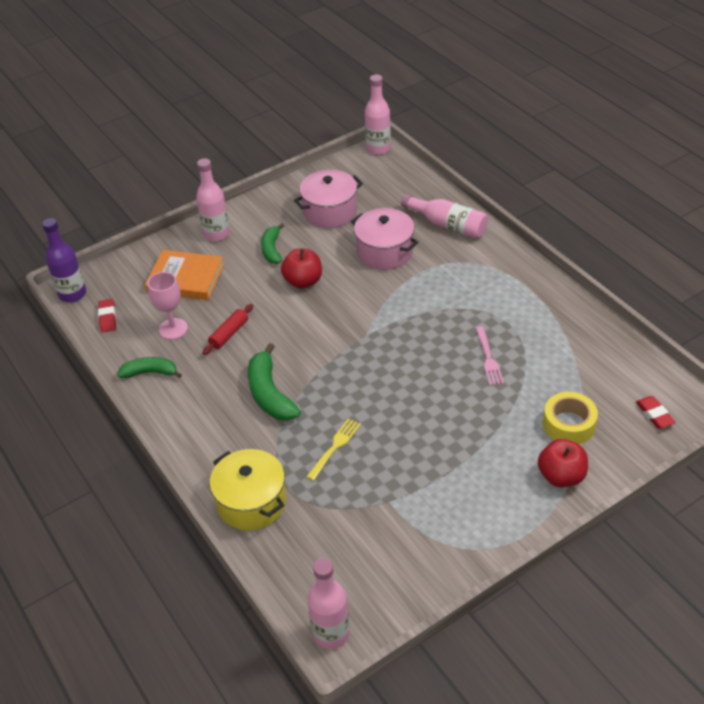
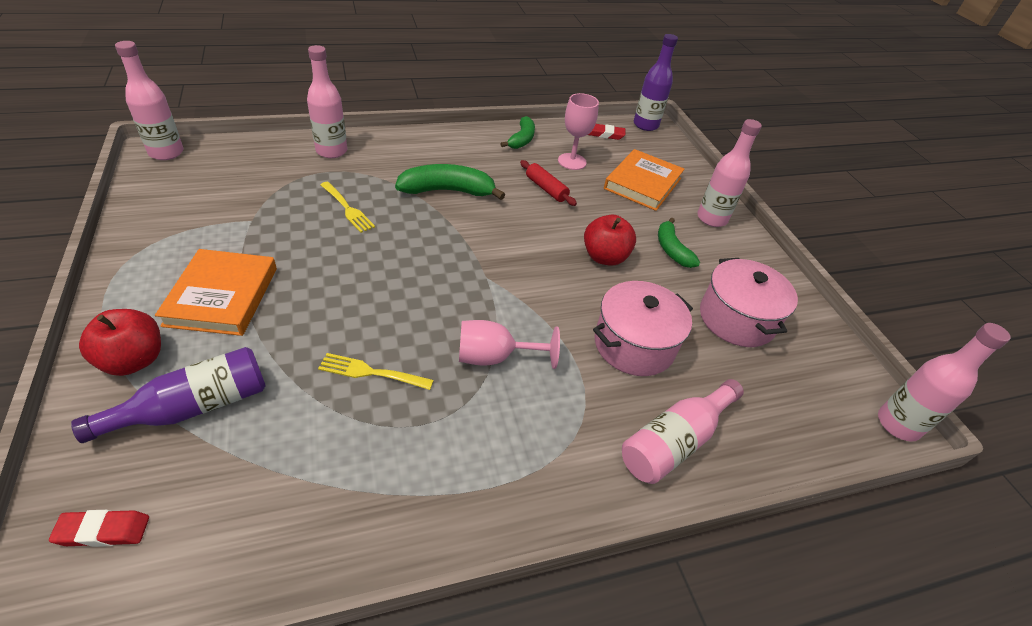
camera: 100 degrees right, 0 degrees up
(251, 502) = (331, 151): yellow pot -> pink bottle
(272, 249) = (672, 250): green banana -> green banana turned 120 degrees counterclockwise
(438, 309) = (494, 357): none -> pink goblet
(480, 467) = (222, 296): none -> orange book
(488, 358) = (372, 372): pink fork -> yellow fork
(569, 425) = (194, 407): yellow tape -> purple bottle

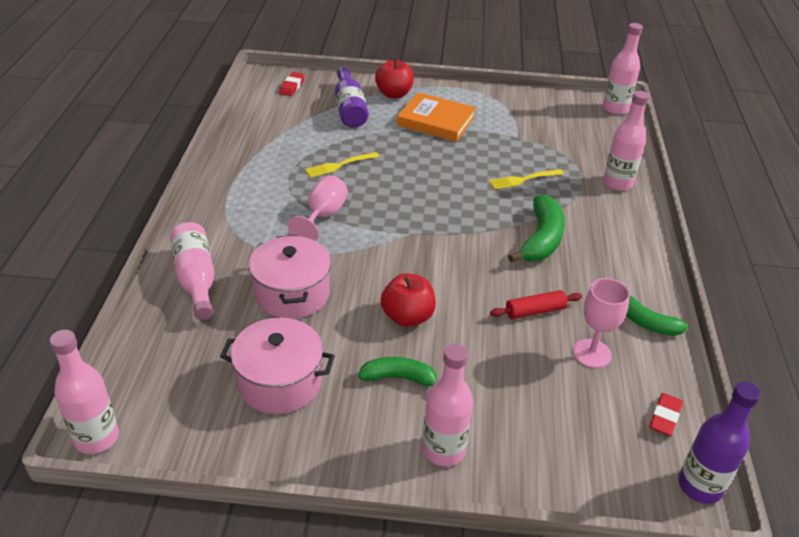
camera: 115 degrees right, 5 degrees down
(372, 372) = (340, 165): yellow fork -> yellow fork turned 150 degrees counterclockwise
(643, 183) = (534, 408): orange book -> none

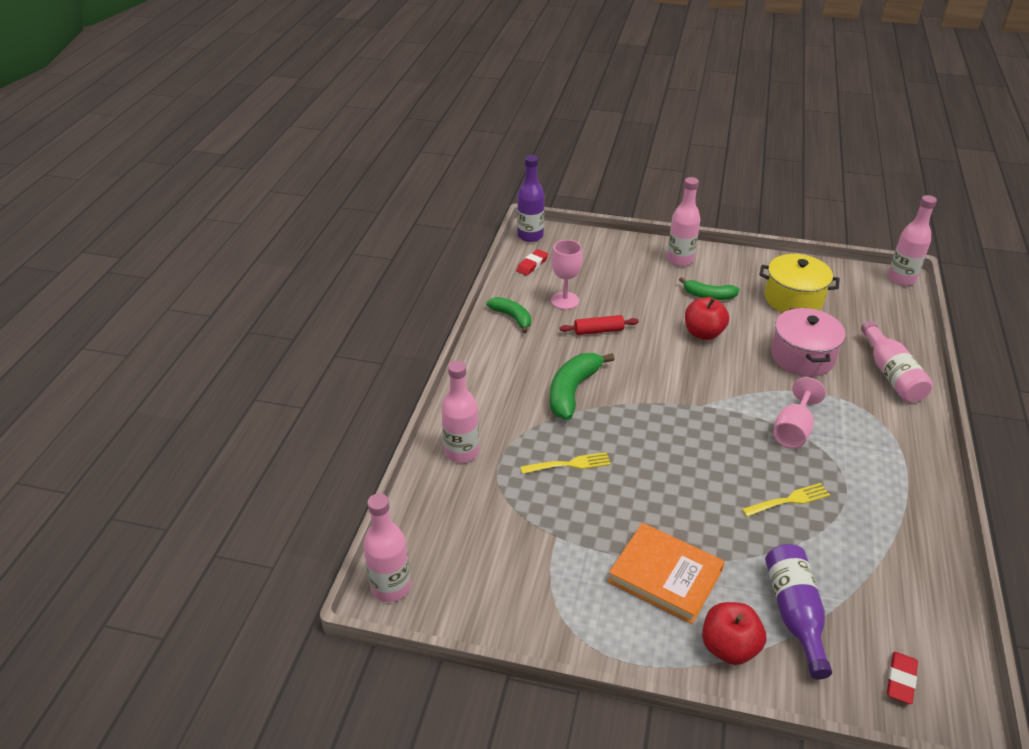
camera: 170 degrees left, 0 degrees up
(280, 382) = (793, 299): pink pot -> yellow pot

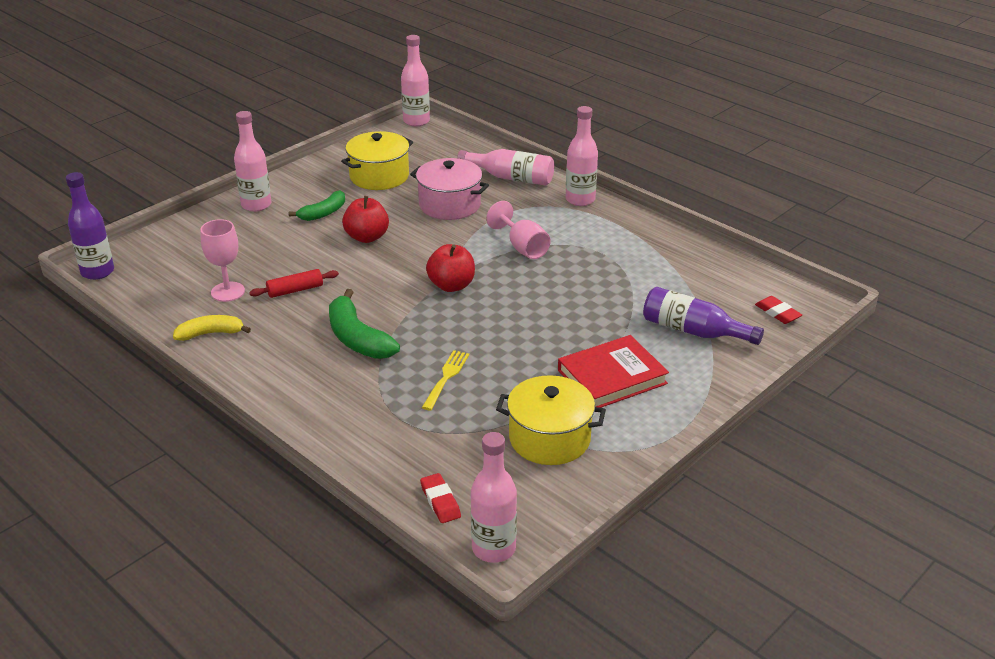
camera: 60 degrees left, 5 degrees down
(461, 452) = (365, 439): pink bottle -> pink bottle (580, 200)
(512, 317) = (210, 333): green banana -> yellow banana
(532, 265) = (146, 289): red eraser -> red eraser (440, 501)
(546, 566) = (549, 438): none -> yellow pot
(598, 331) = (295, 290): red rolling pin -> red rolling pin turned 45 degrees clockwise
(665, 576) = (612, 377): orange book -> red book
(729, 647) = (700, 375): red apple -> red apple (451, 285)
(788, 500) = (590, 284): yellow fork -> none

